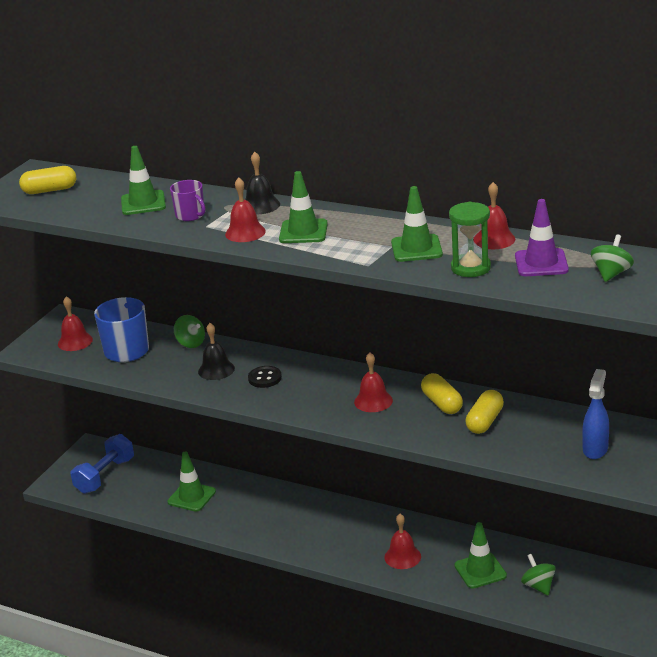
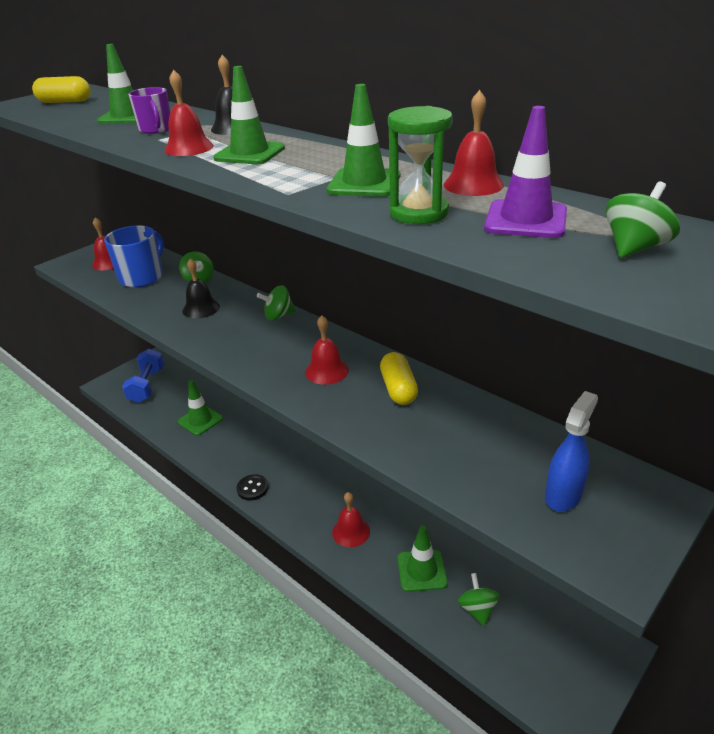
camera: 15 degrees right, 5 degrees up
(105, 476) = (147, 385): blue dumbbell -> blue dumbbell turned 45 degrees counterclockwise
(265, 378) = (238, 325): black button -> black button (252, 488)
(297, 363) = (278, 316): none -> green spinning top
(484, 421) = (436, 422): yellow capsule -> none

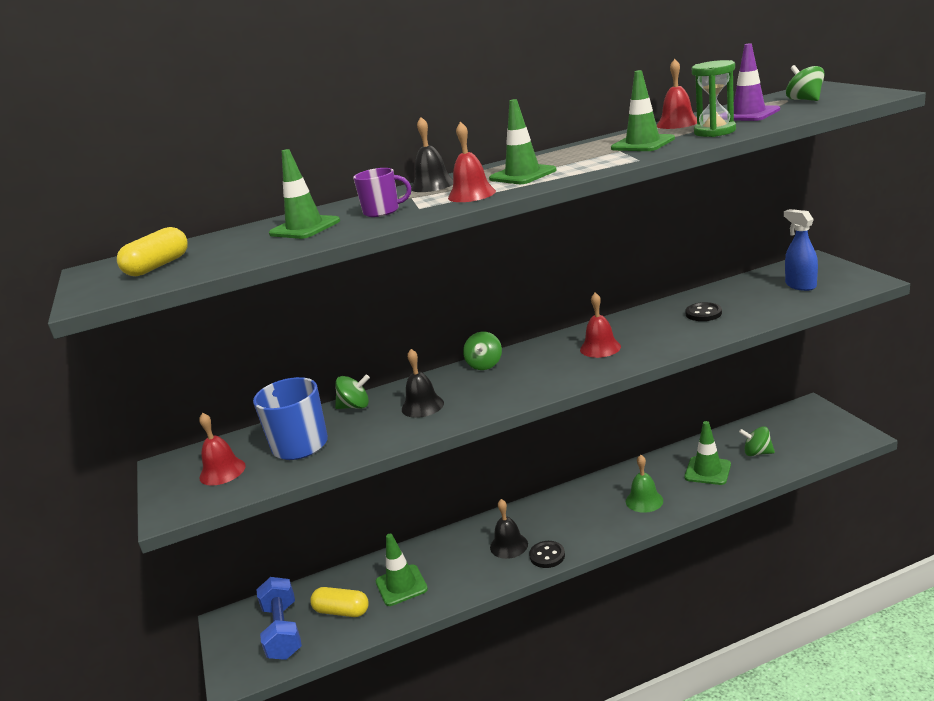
camera: 60 degrees left, 10 degrees down
(147, 385) = (283, 631): blue dumbbell -> blue dumbbell turned 45 degrees clockwise
(260, 461) = (509, 545): none -> black bell
(351, 531) = (644, 501): red bell -> green bell
(398, 389) = (649, 322): yellow capsule -> yellow capsule (342, 611)
(435, 424) = (703, 313): none -> black button

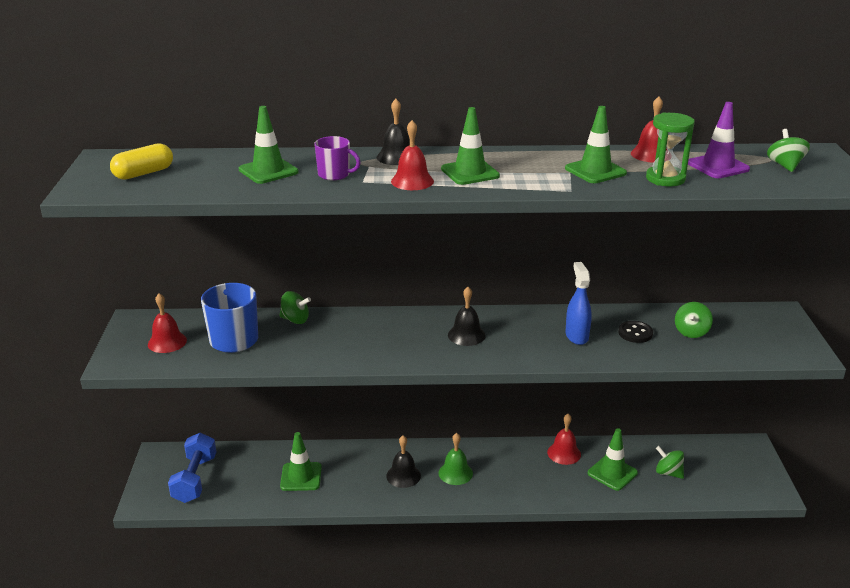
camera: 15 degrees right, 5 degrees up
(342, 611) = (245, 480): yellow capsule -> none
(422, 406) = (345, 339): black bell -> black bell (466, 335)
(484, 364) = (419, 317): green spinning top -> green spinning top (691, 332)
(547, 556) = (428, 496): black button -> none
(600, 348) = (522, 336): red bell -> red bell (564, 453)
(644, 501) = (539, 479): green bell -> green bell (455, 473)
(800, 285) = (745, 335): blue spray bottle -> blue spray bottle (576, 336)

